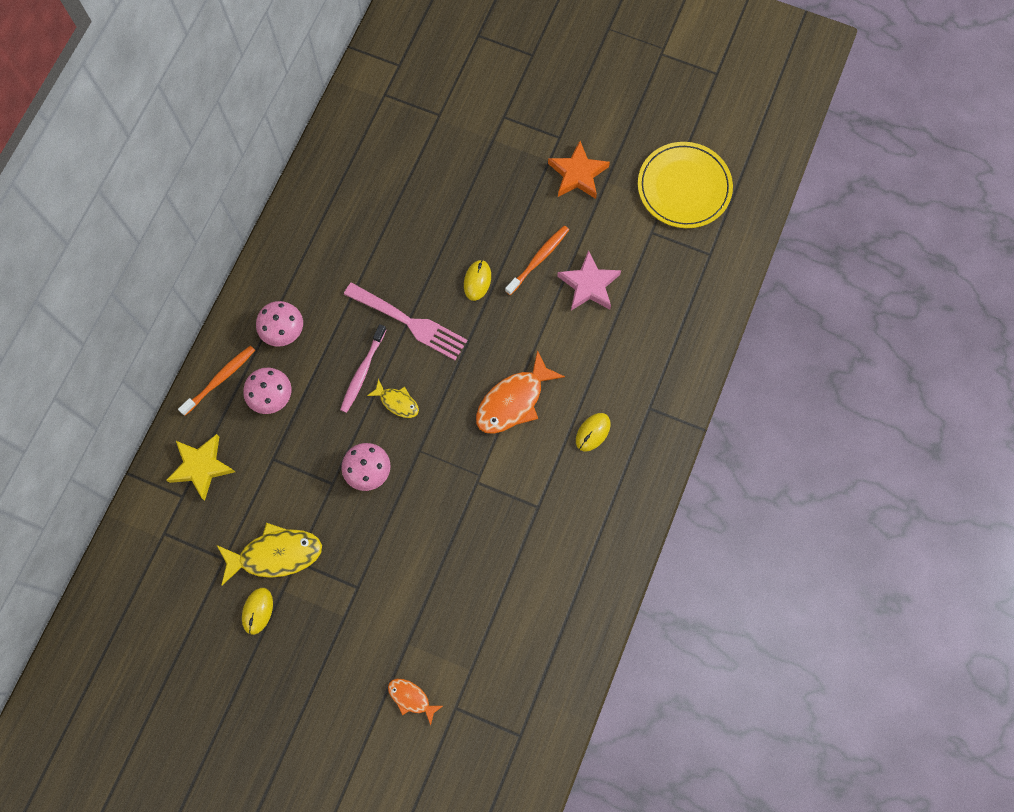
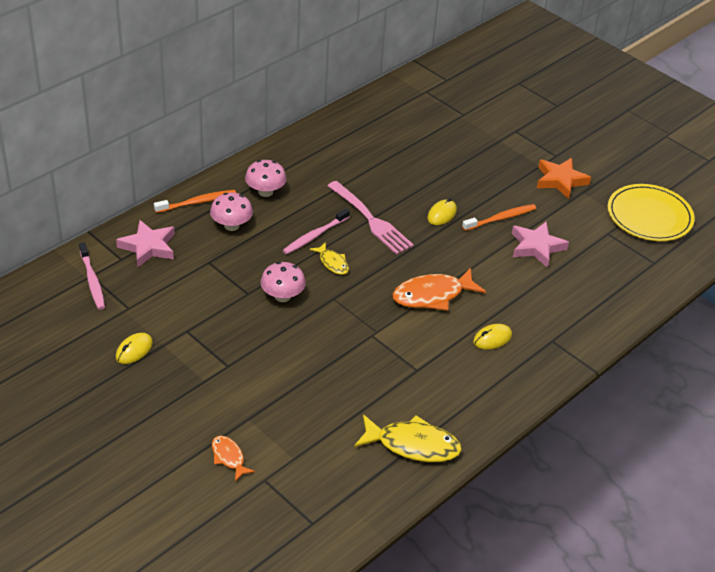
camera: 20 degrees right, 30 degrees down
(168, 540) = (92, 281): none -> pink toothbrush
(201, 466) = (148, 247): yellow star -> pink star
(275, 554) = (172, 320): yellow fish -> yellow fish (413, 445)

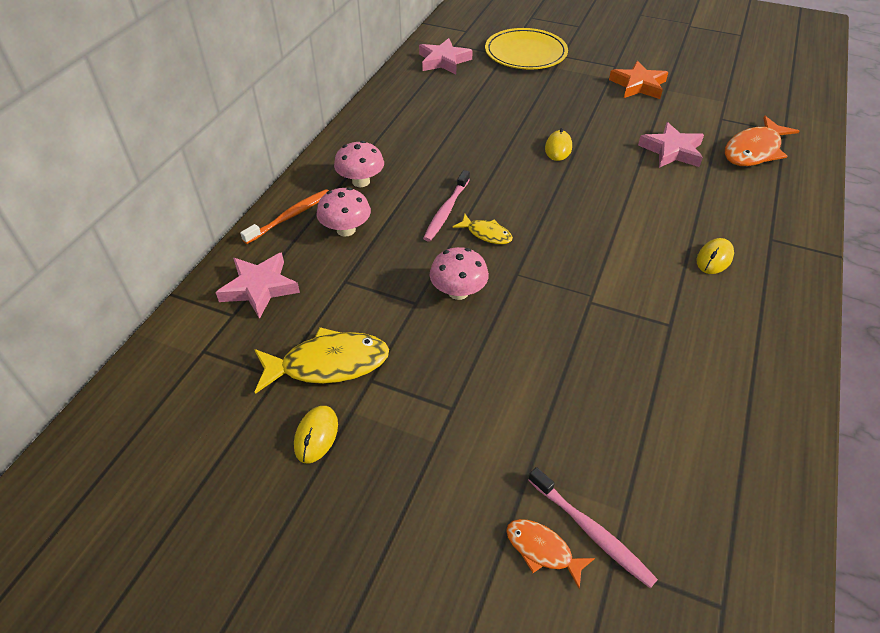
camera: 20 degrees left, 5 degrees up
(92, 281) = (208, 357): pink toothbrush -> pink toothbrush (591, 531)
(371, 220) = (493, 176): pink fork -> none
(404, 105) = (444, 61): none -> pink star
(413, 445) = (745, 425): yellow fish -> yellow fish (328, 364)
(432, 295) = (616, 233): orange fish -> orange fish (754, 151)
(501, 218) = (616, 135): orange toothbrush -> none
(649, 216) = (740, 92): yellow plate -> yellow plate (525, 53)

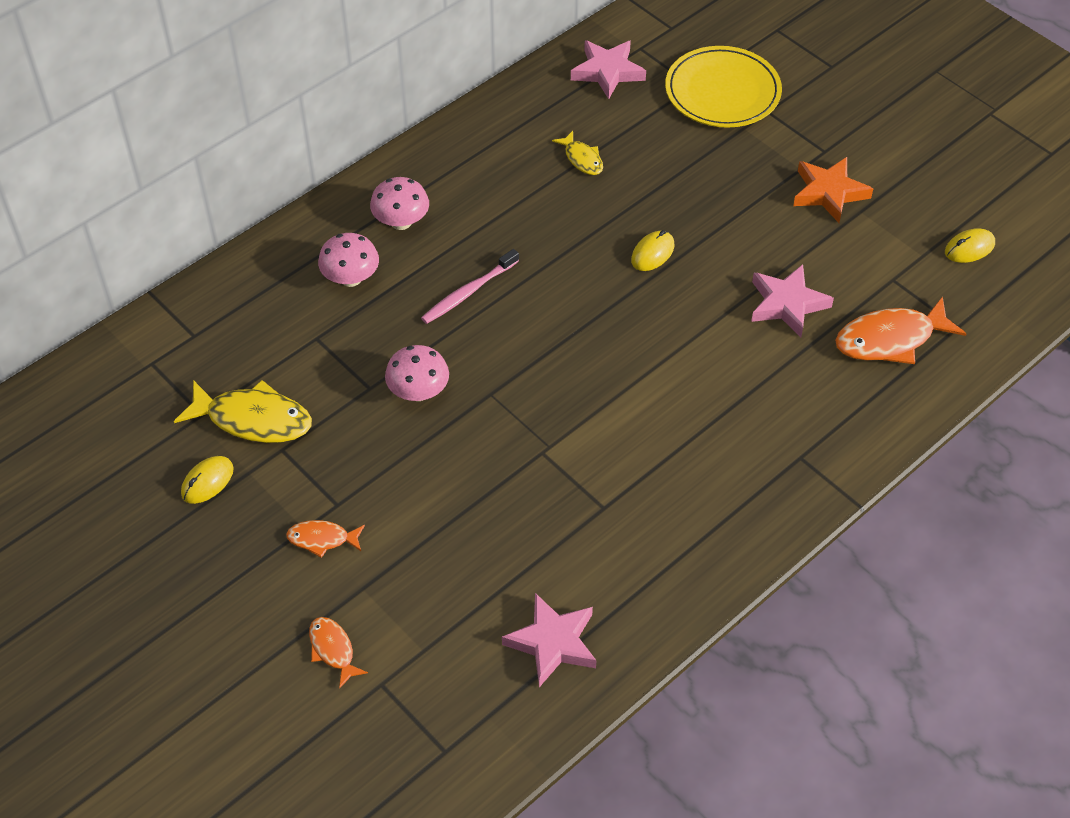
camera: 25 degrees right, 5 degrees up
(259, 288) = (232, 315): pink star -> pink star (552, 642)
(290, 216) = (304, 241): orange toothbrush -> none
(459, 445) = (322, 539): none -> orange fish
(486, 234) = (492, 336): yellow fish -> yellow fish (582, 159)
(591, 531) = (383, 653): pink toothbrush -> none
(714, 258) = (714, 455): yellow mouse -> yellow mouse (969, 248)

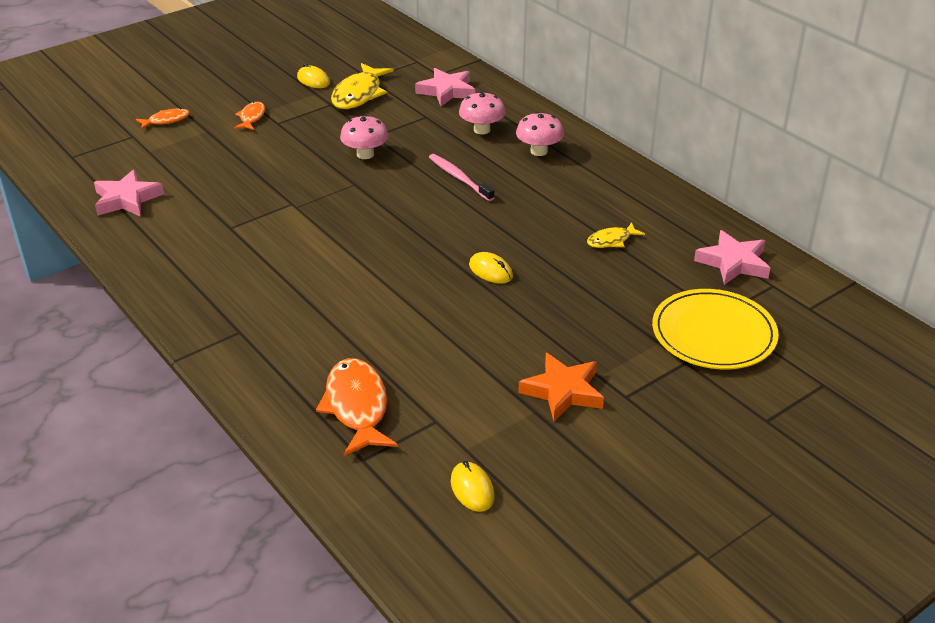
camera: 95 degrees right, 15 degrees down
(787, 304) = (415, 344): pink star -> pink star (446, 91)

